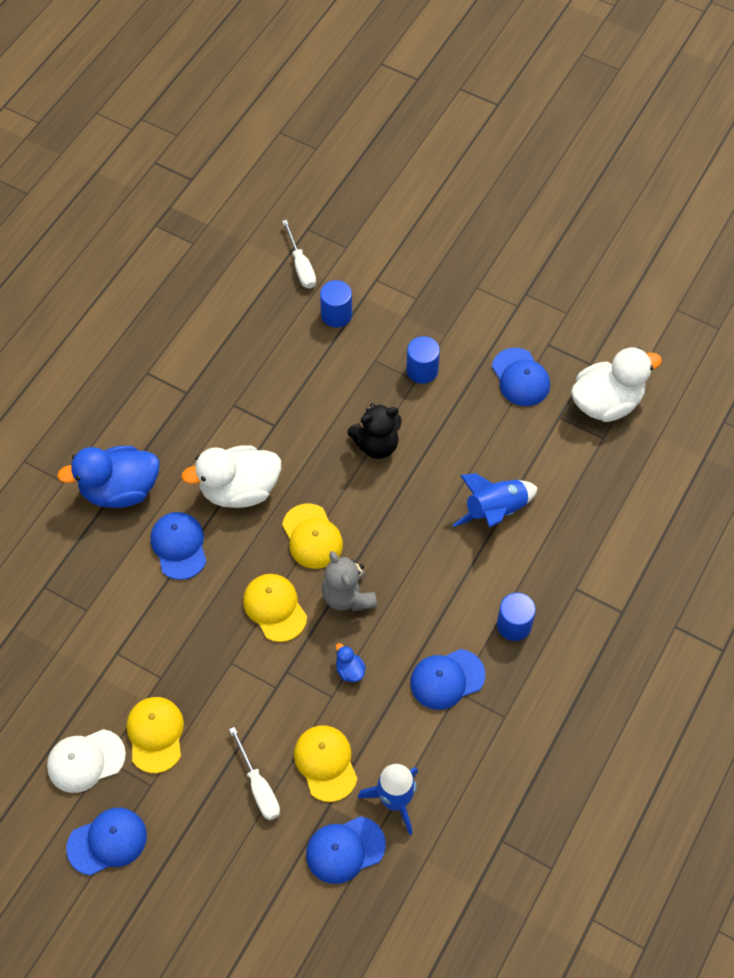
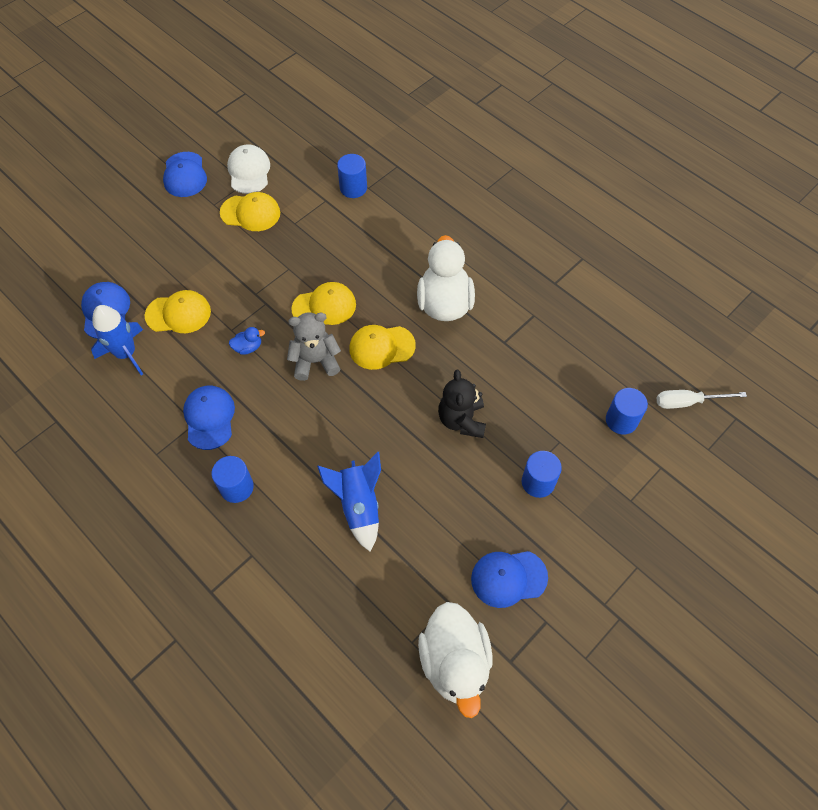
camera: 105 degrees right, 0 degrees up
(90, 627) = (353, 188): none -> blue cylinder
(120, 490) = (468, 223): blue duck -> none
(179, 546) = (404, 253): blue cap -> none
(258, 786) = (181, 267): white screwdriver -> none

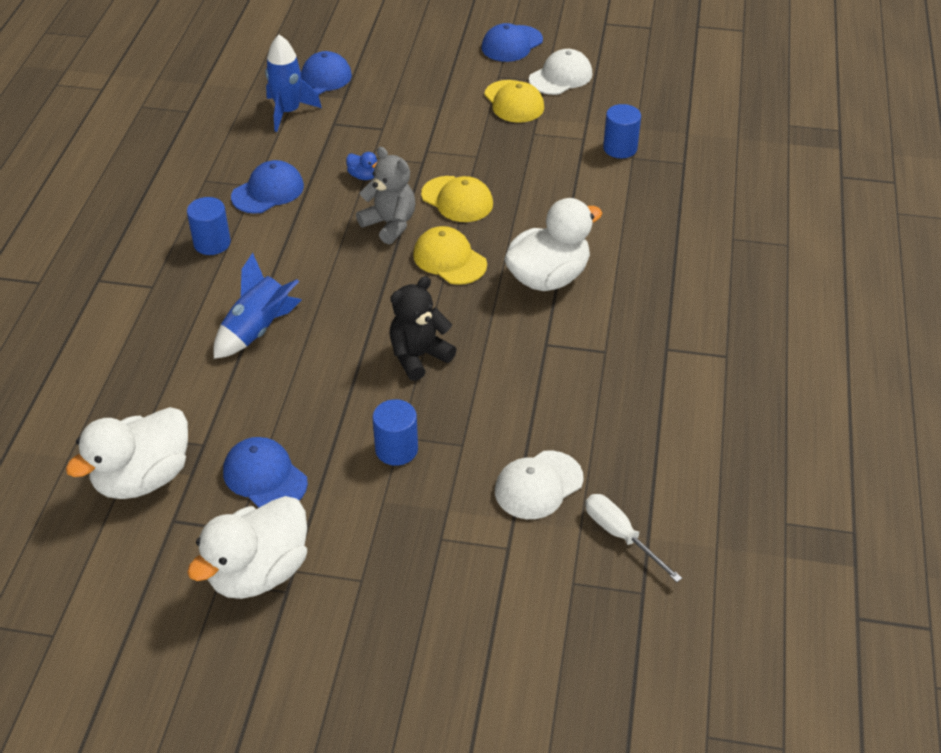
camera: 55 degrees right, 15 degrees down
(178, 314) = (358, 118): yellow cap -> none
(593, 627) = (259, 572): none -> white duck
(621, 420) = (538, 485): blue cylinder -> white cap

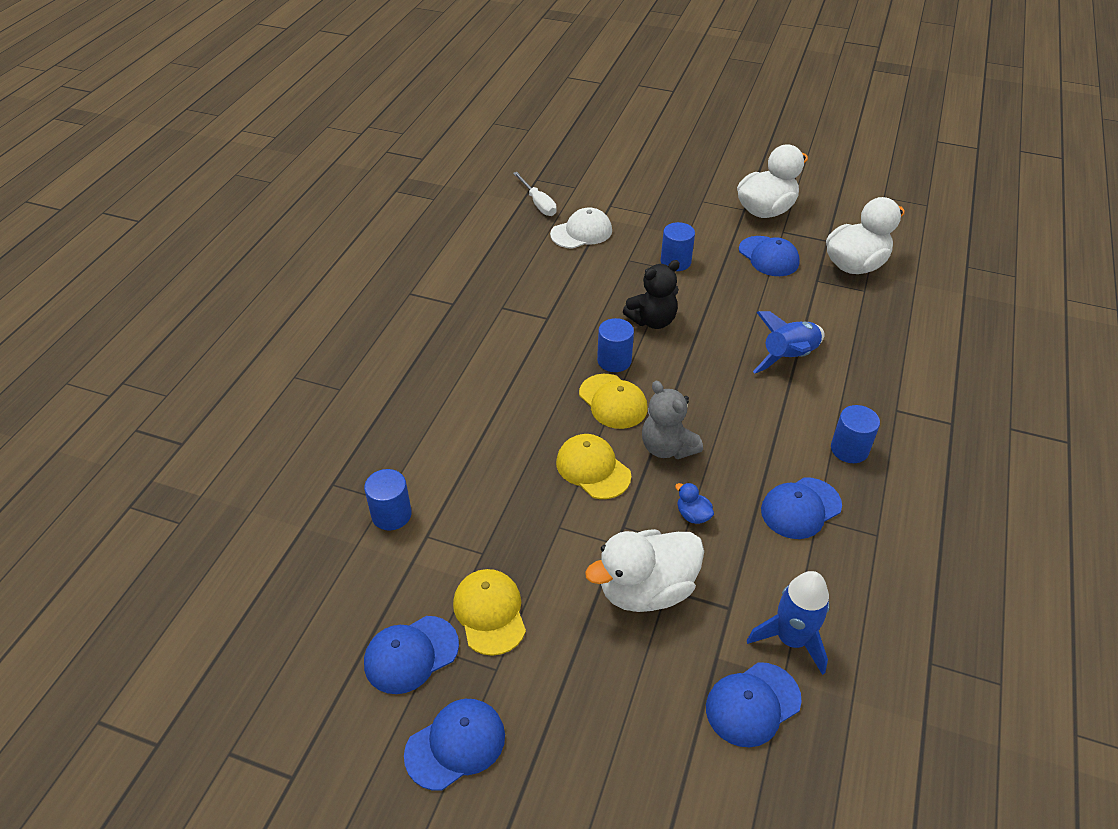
camera: 170 degrees left, 0 degrees up
(456, 302) = (614, 360): none -> blue cylinder
(548, 277) = (526, 372): white duck -> white duck (646, 590)
(561, 77) = (411, 654): white cap -> blue cap

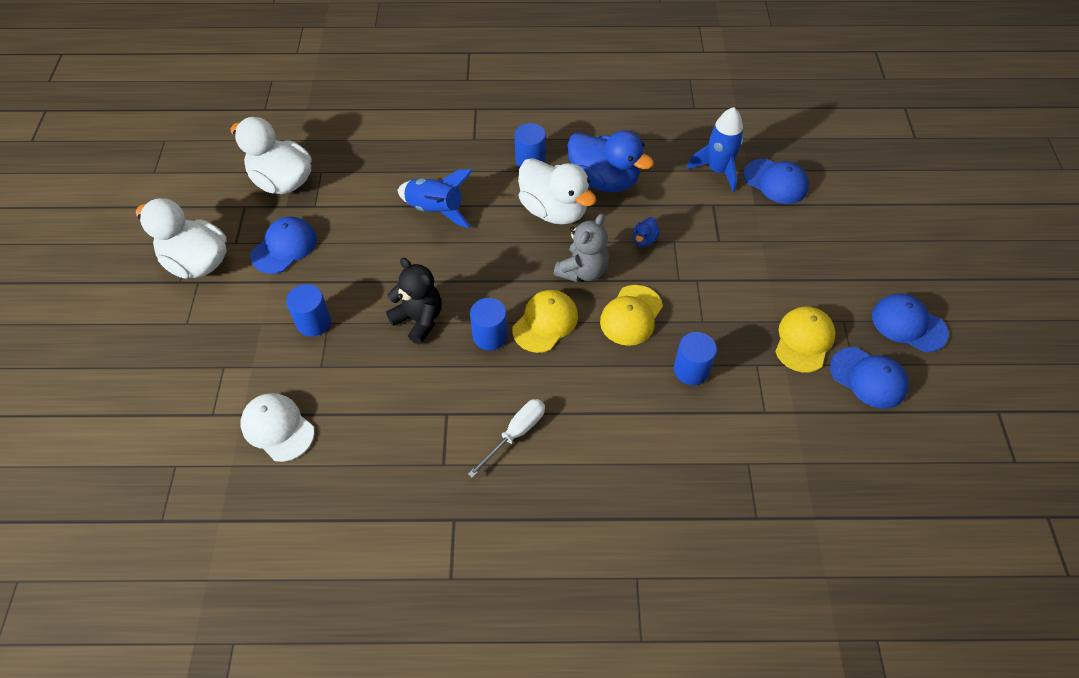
camera: 110 degrees left, 10 degrees up
(391, 514) = (760, 449): blue cylinder -> blue cylinder (691, 370)
(490, 613) = (804, 340): yellow cap -> yellow cap turned 150 degrees clockwise
(538, 203) = (222, 498): white screwdriver -> white screwdriver (515, 434)
(646, 590) = (726, 252): white duck -> white duck (554, 210)
(800, 508) = (604, 180): blue cap -> blue duck

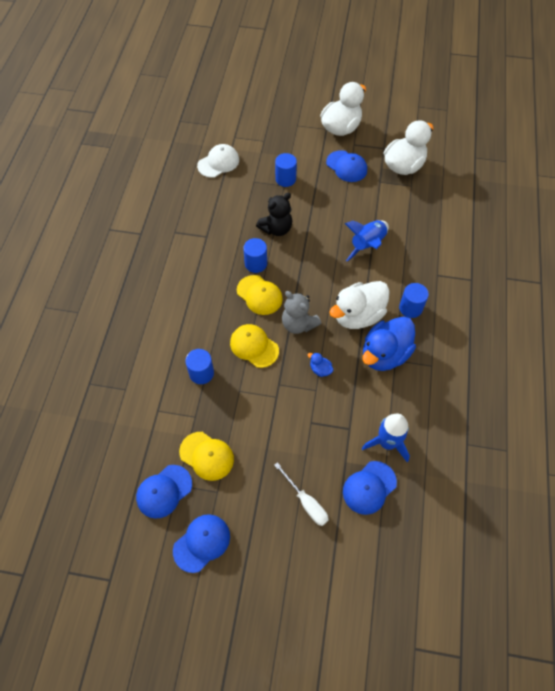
camera: 100 degrees right, 5 degrees up
(515, 434) = (183, 268): white screwdriver -> white screwdriver (306, 502)

